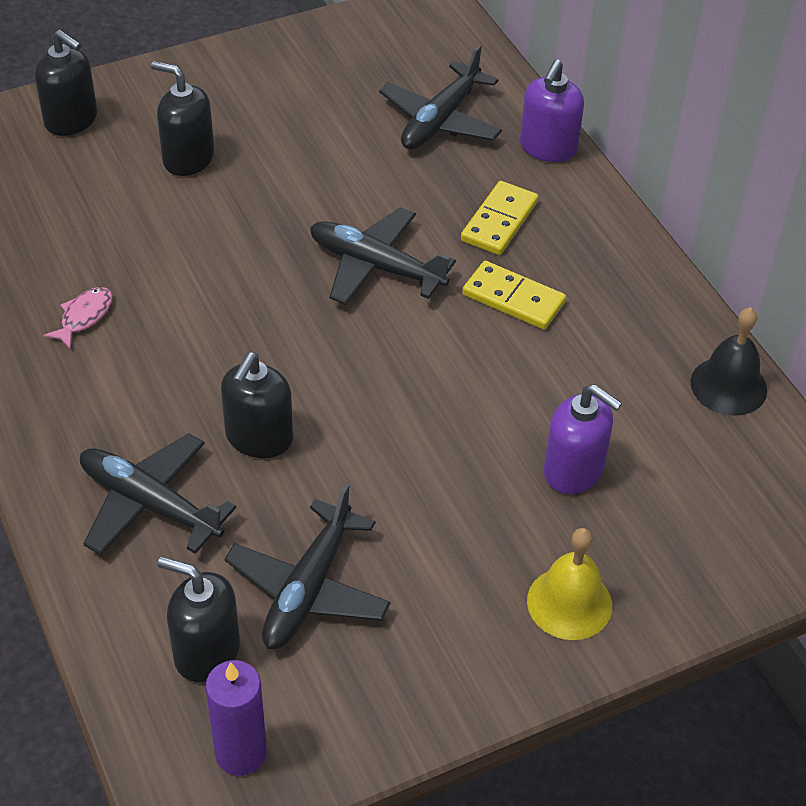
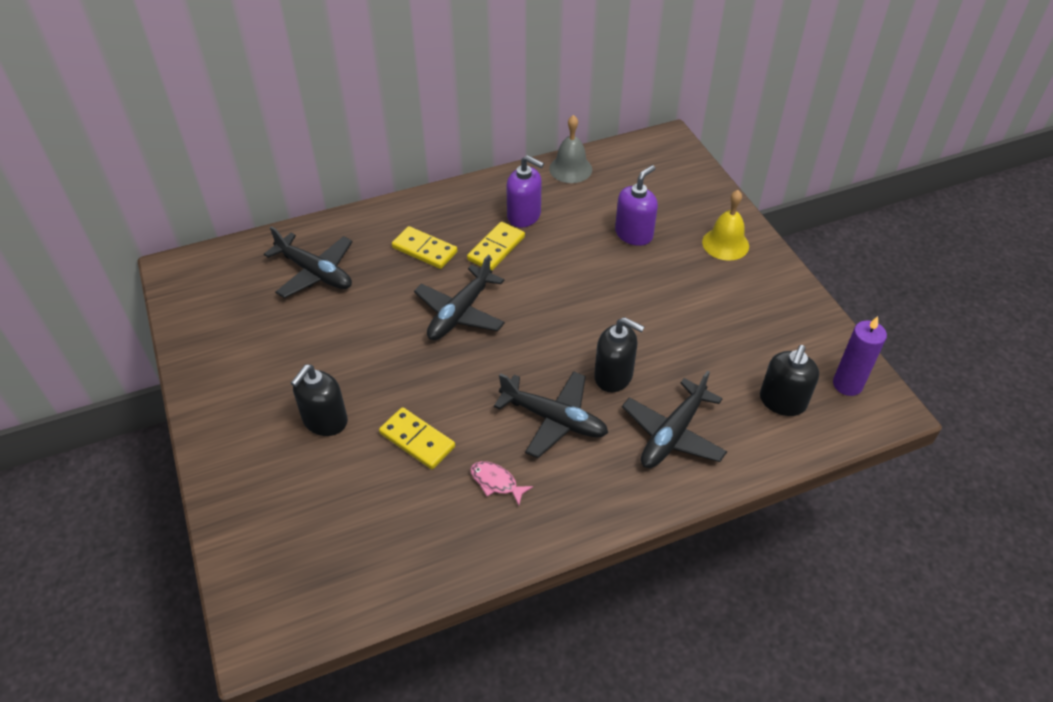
camera: 85 degrees left, 0 degrees up
(71, 120) = (256, 506): black soap dispenser -> none
(154, 240) = (417, 440): none -> yellow domino
(308, 589) = (730, 353): black plane -> black plane (554, 419)
(548, 148) = (356, 222): purple soap dispenser -> purple soap dispenser (524, 216)
(728, 386) = (570, 169): black bell -> grey bell

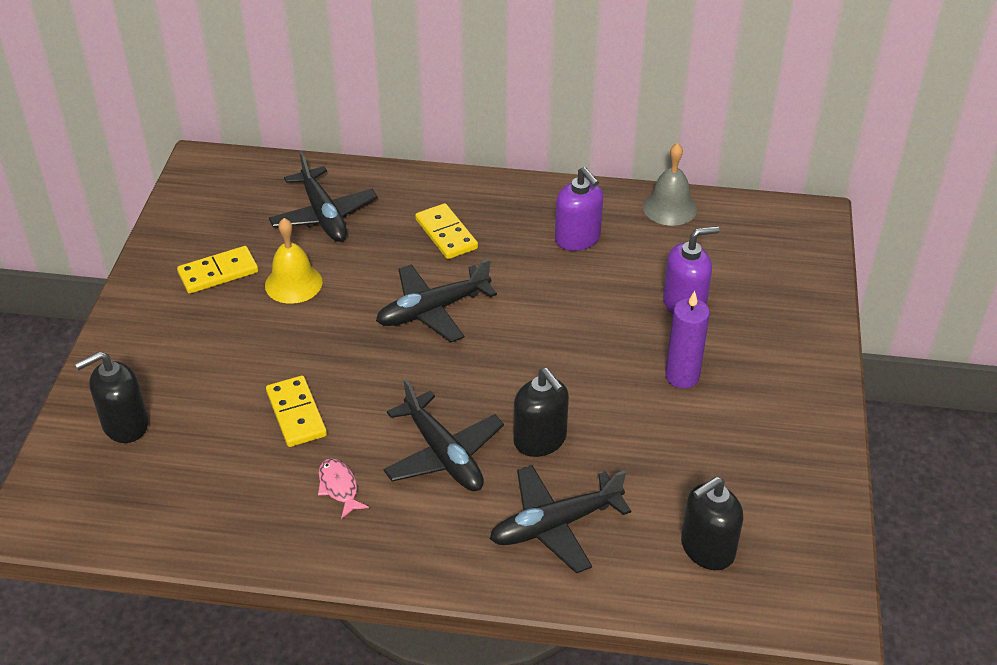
camera: 30 degrees right, 5 degrees down
(325, 421) = (227, 358): black soap dispenser -> black soap dispenser (125, 425)
(496, 248) = (520, 261): yellow domino -> yellow domino (218, 272)
(725, 244) = (784, 355): yellow bell -> yellow bell (293, 283)
(847, 384) = (801, 566): purple candle -> purple candle (682, 376)

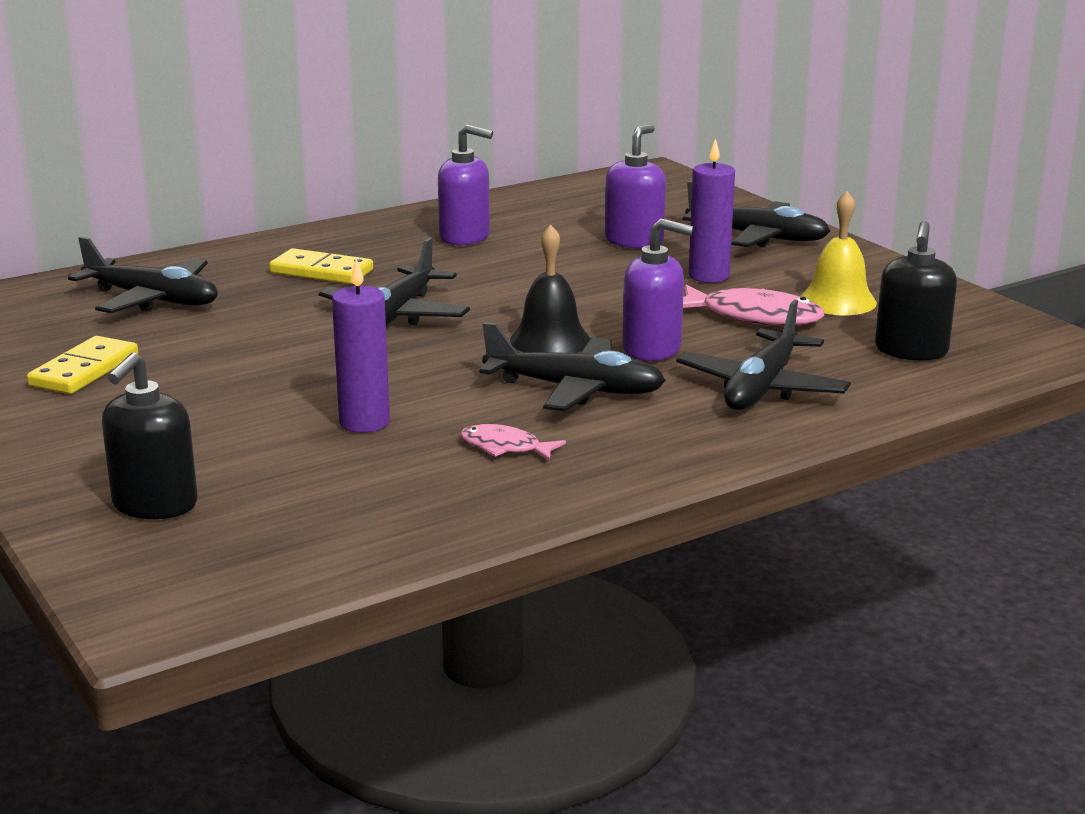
camera: 40 degrees left, 20 degrees down
(293, 283) = (198, 349): yellow bell -> yellow bell (837, 301)
(296, 414) = (364, 422): yellow domino -> purple candle
(491, 391) = (550, 340): none -> black bell
(540, 440) = (652, 349): black soap dispenser -> purple soap dispenser
(651, 443) = (754, 317): none -> pink fish
(669, 208) = (520, 199): grey bell -> none
(779, 347) = (758, 237): none -> black plane

